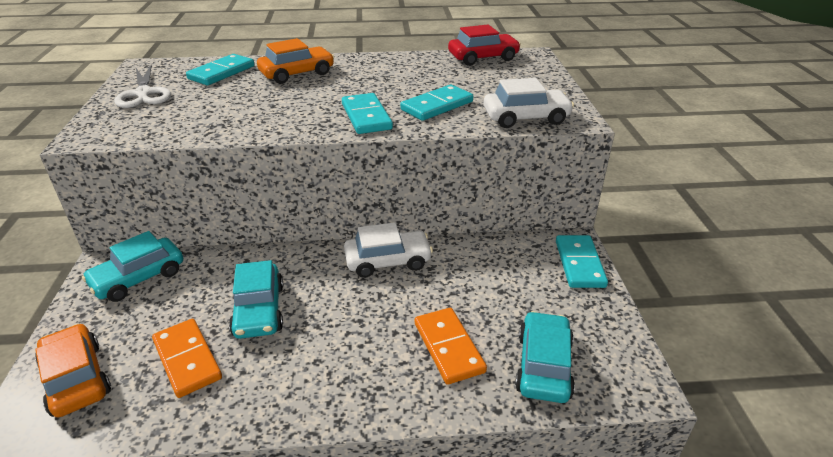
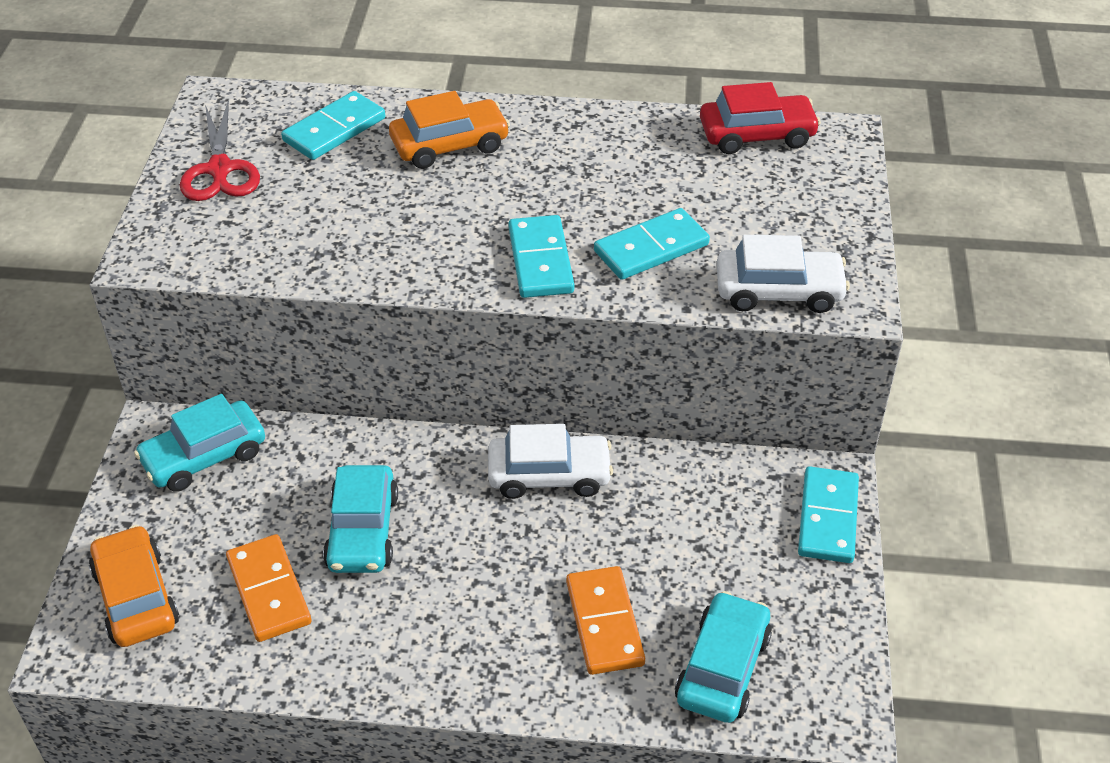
camera: 10 degrees right, 10 degrees up
(144, 93) = (220, 169): white scissors -> red scissors

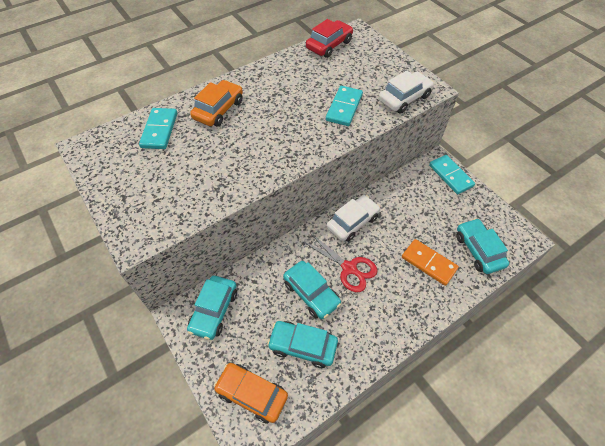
camera: 40 degrees left, 10 degrees up
(220, 169) = (124, 178): red scissors -> red scissors (349, 268)
(268, 591) = (302, 346): orange domino -> turquoise car
(540, 260) = (310, 136): turquoise domino -> none

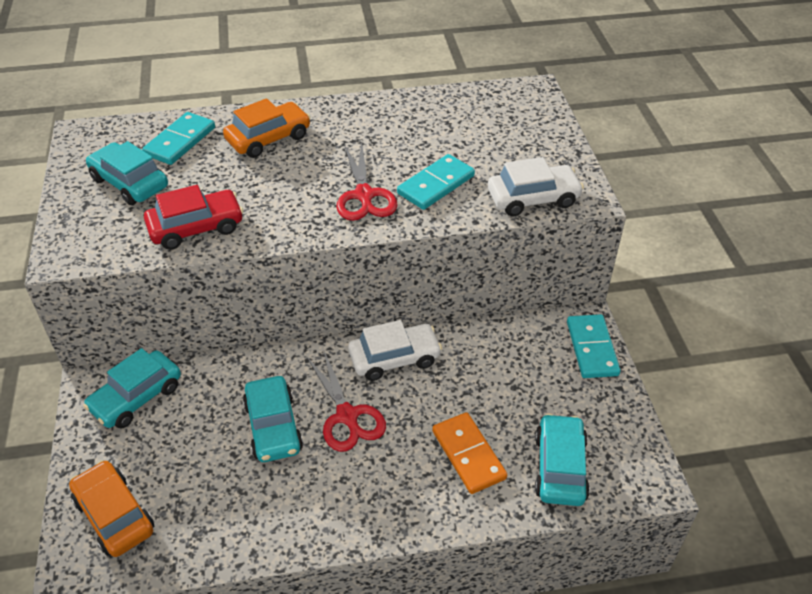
camera: 25 degrees right, 10 degrees down
(302, 346) = (216, 487): turquoise car -> turquoise car (129, 183)
(306, 128) = (364, 195): none -> red scissors
(329, 45) = (478, 98): red car -> red car (196, 227)

